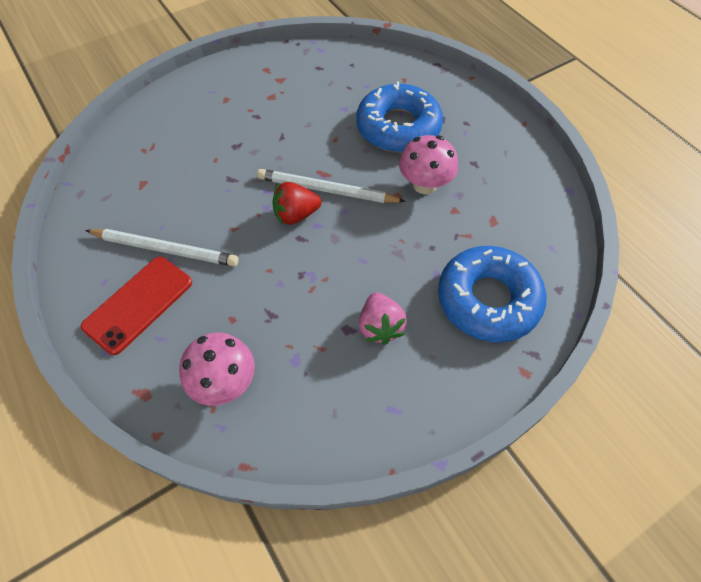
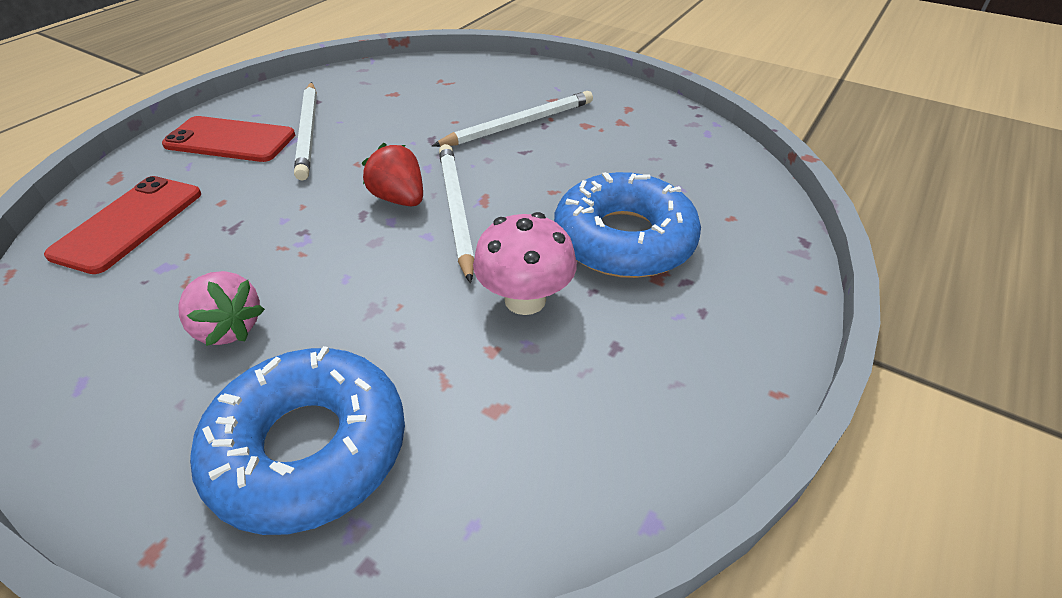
camera: 65 degrees right, 15 degrees down
(224, 382) = (129, 223): pink mushroom -> red phone
(246, 127) = (519, 124): none -> white pencil
(380, 327) = (228, 328): pink strawberry -> pink strawberry turned 105 degrees counterclockwise

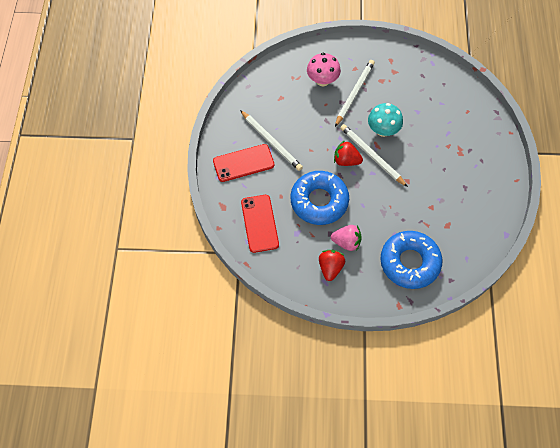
camera: 30 degrees left, 20 degrees up
(130, 361) = (330, 268): none -> red strawberry
(519, 184) = (383, 130): none -> turquoise mushroom
(525, 300) = (426, 183): pink mushroom -> pink mushroom (322, 80)
(624, 239) = (439, 141): blue donut -> blue donut (319, 201)

